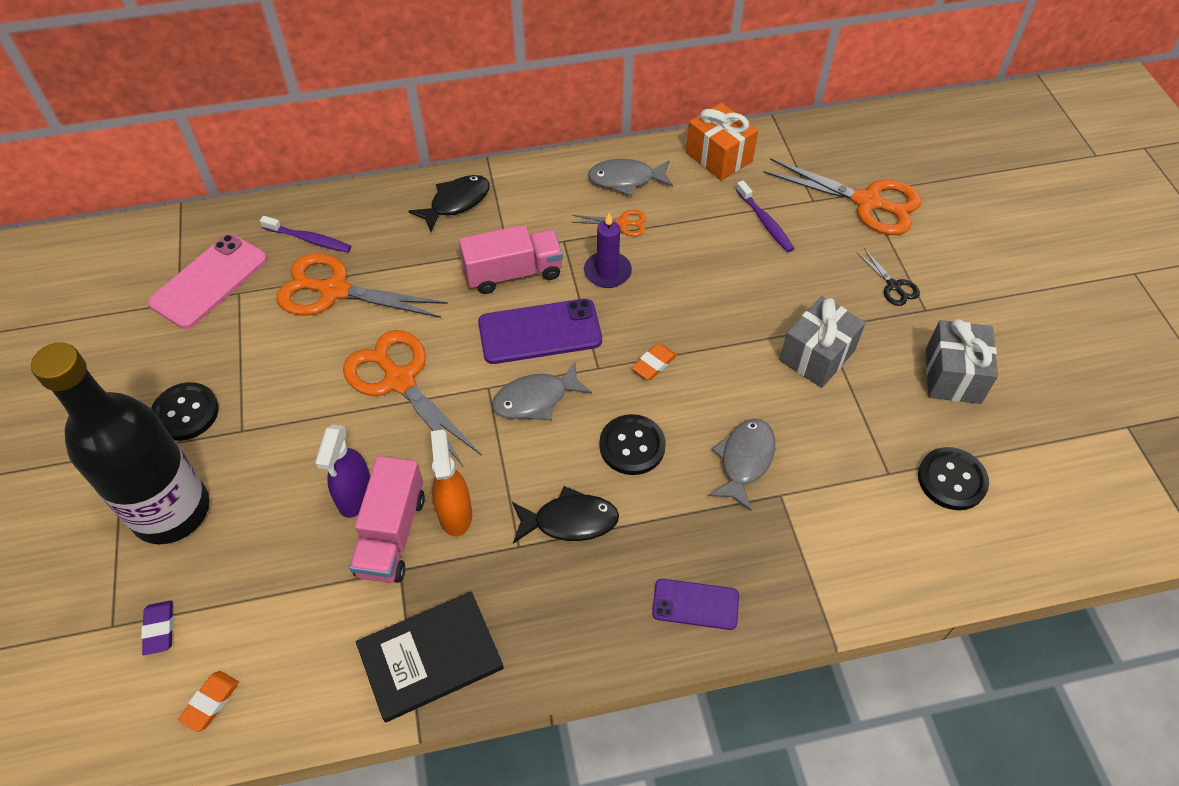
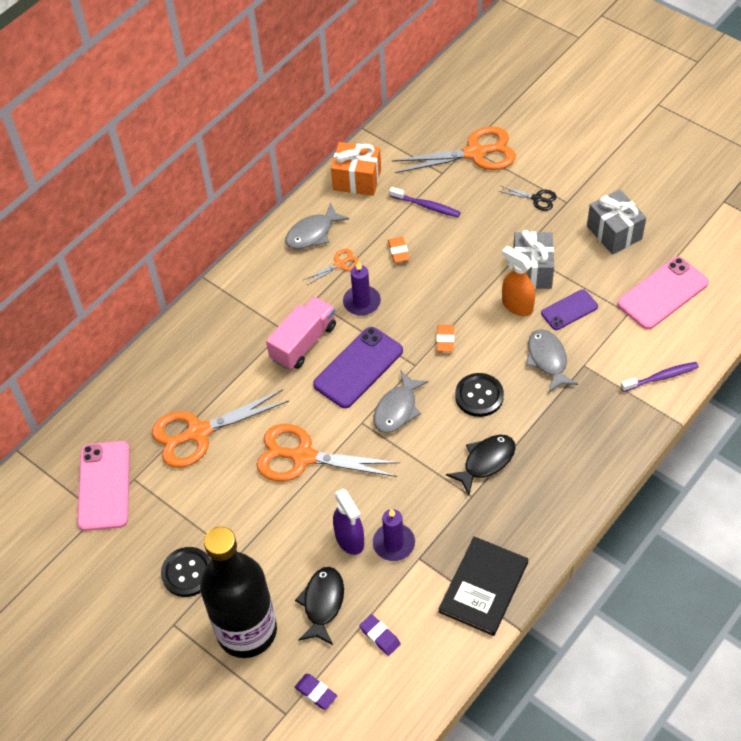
camera: 35 degrees left, 0 degrees up
(210, 702) = (389, 702): orange eraser -> orange eraser (398, 251)
(277, 622) = (380, 636): none -> purple eraser
(309, 239) = (142, 412): purple toothbrush -> purple toothbrush (661, 377)
(391, 534) = (394, 543): pink truck -> purple candle
(455, 514) = (418, 505): orange spray bottle -> orange spray bottle (517, 305)
(456, 203) = (216, 322): black fish -> black fish (322, 603)
(695, 604) = (593, 455): purple phone -> purple phone (569, 310)
(952, 480) = (662, 293): black button -> pink phone

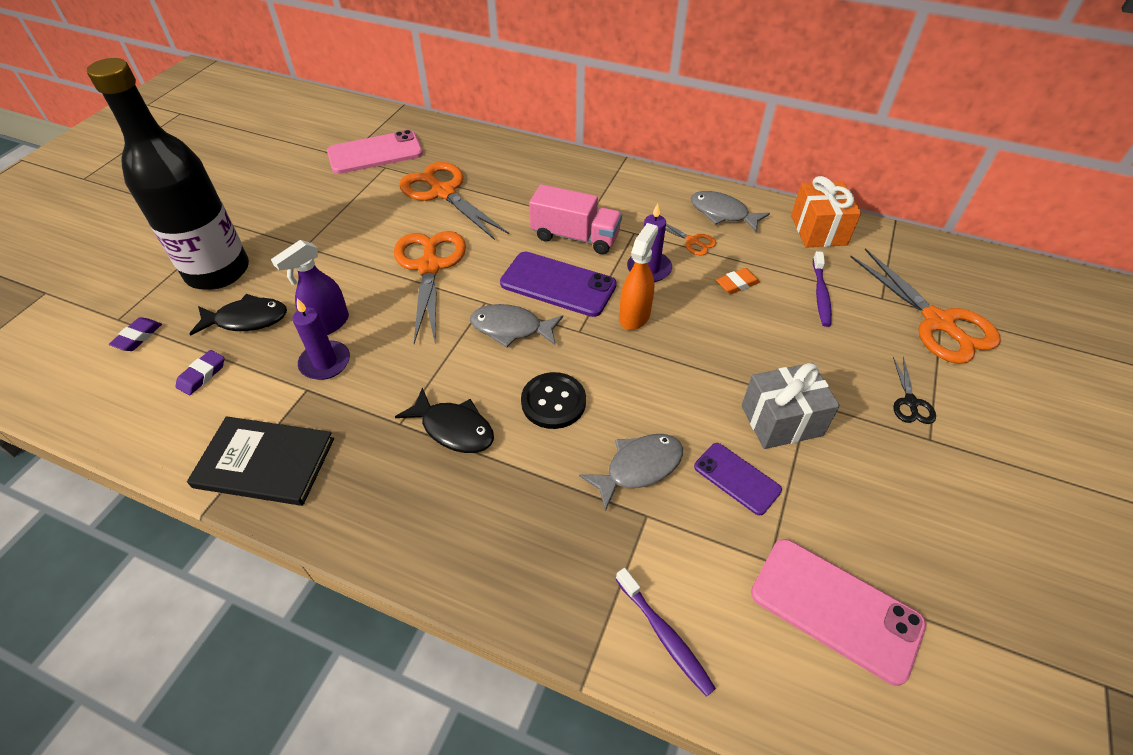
camera: 70 degrees right, 5 degrees down
(187, 573) = (285, 219): black button -> none
(445, 340) = (627, 351): orange eraser -> none
(517, 305) = (714, 415): orange spray bottle -> orange spray bottle (635, 316)
(614, 232) = (914, 512): grey gift -> none

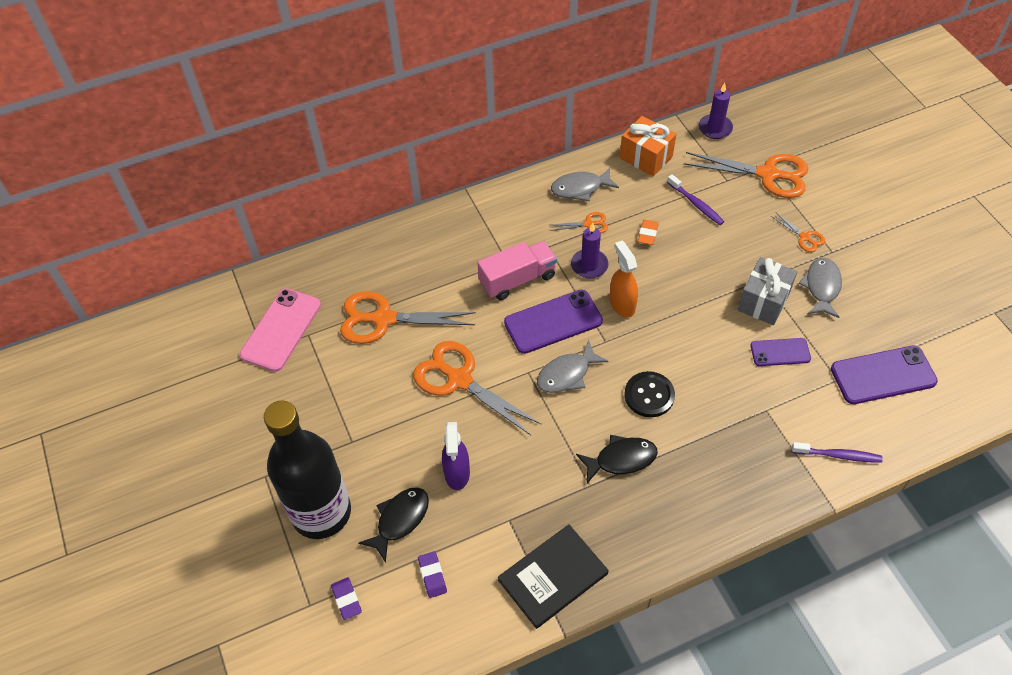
camera: 45 degrees left, 5 degrees up
(325, 362) = (494, 496): purple candle -> purple candle (715, 128)
(638, 468) = (733, 390): grey fish -> grey fish (822, 287)
(835, 608) = (883, 375): pink phone -> purple phone
(910, 402) = (804, 237): black scissors -> orange scissors

